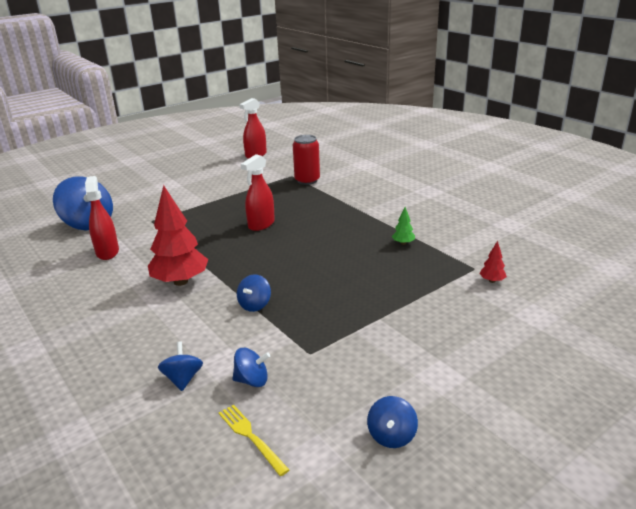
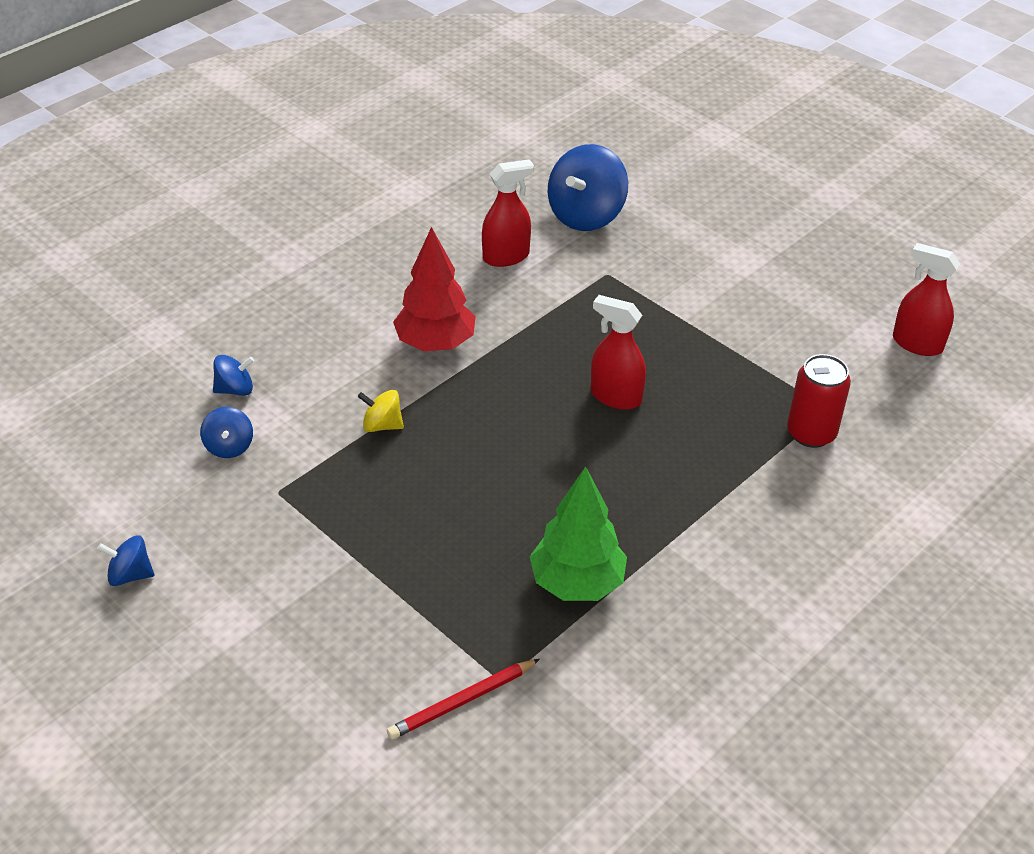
camera: 80 degrees right, 15 degrees up
(251, 437) = (141, 459): yellow fork -> none
(255, 305) = (382, 425): blue spinning top -> yellow spinning top
(403, 243) = (577, 583): green tree -> green tree, size x2.34
(492, 281) = (462, 701): red tree -> red pencil

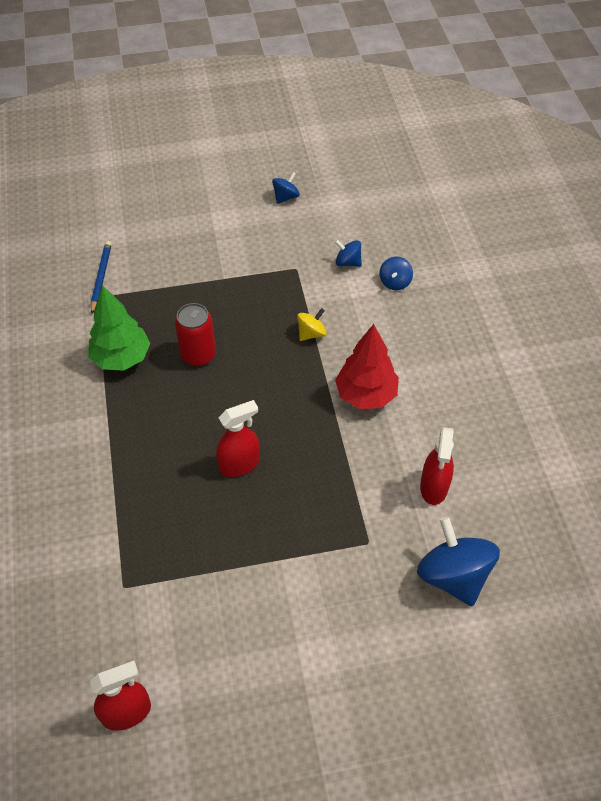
camera: 125 degrees right, 10 degrees up
(462, 701) = (101, 278): red pencil -> blue pencil
(811, 433) = (113, 557): red can -> red can (198, 354)

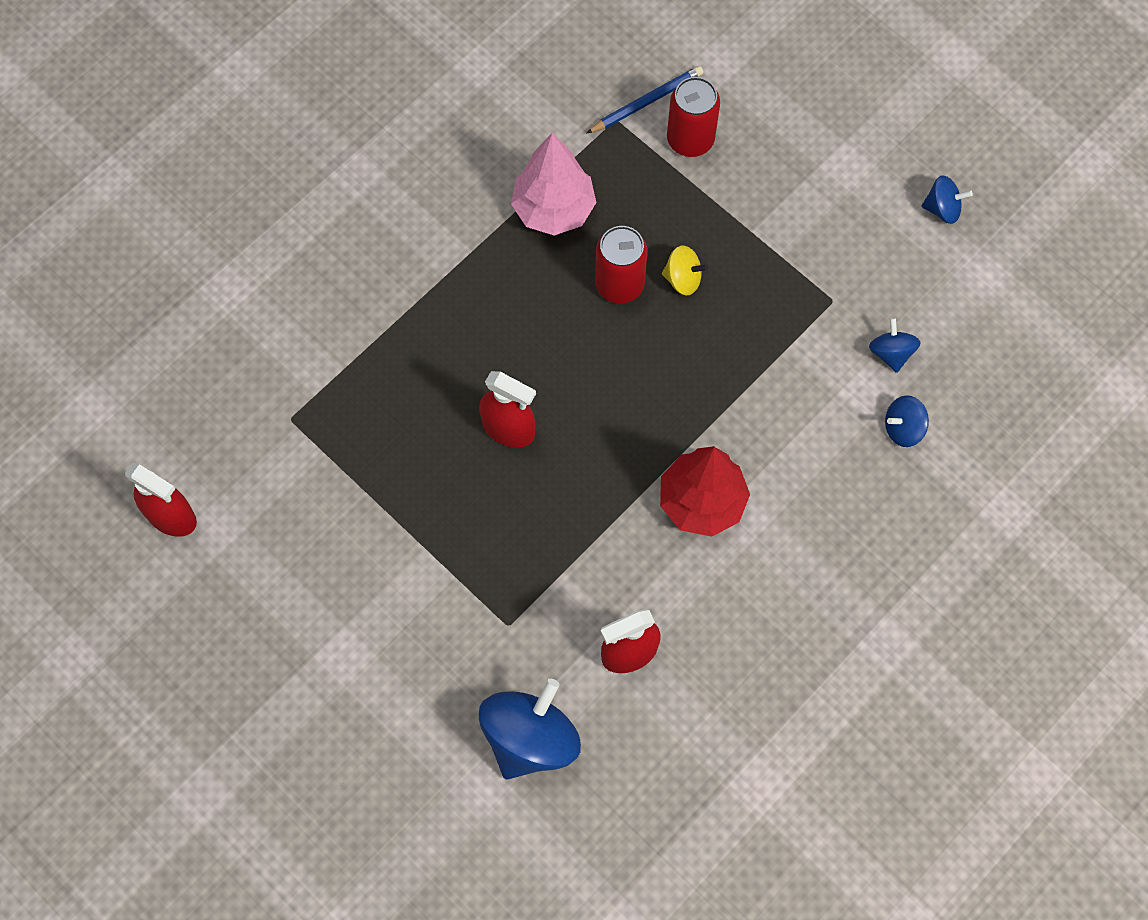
camera: 55 degrees right, 15 degrees up
(122, 358) = (554, 209): green tree -> pink tree
(143, 272) = (690, 139): none -> red can
(311, 333) = (745, 384): yellow spinning top -> yellow spinning top (683, 279)

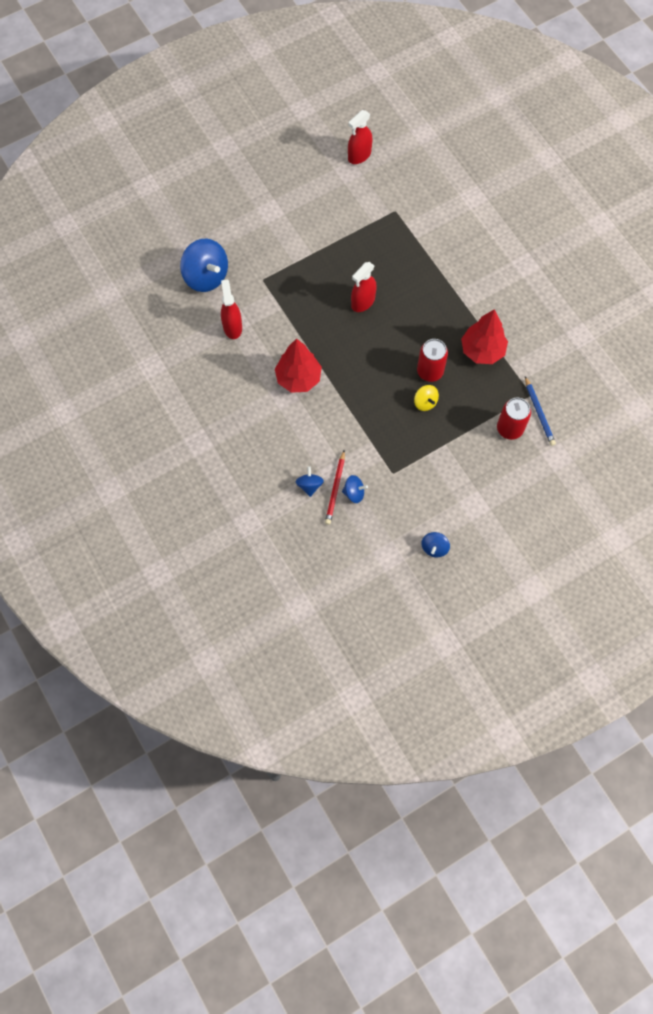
camera: 105 degrees right, 0 degrees up
(554, 209) = (482, 351): pink tree -> red tree
(683, 279) = (425, 402): yellow spinning top -> yellow spinning top turned 60 degrees counterclockwise
(894, 385) = (335, 489): none -> red pencil

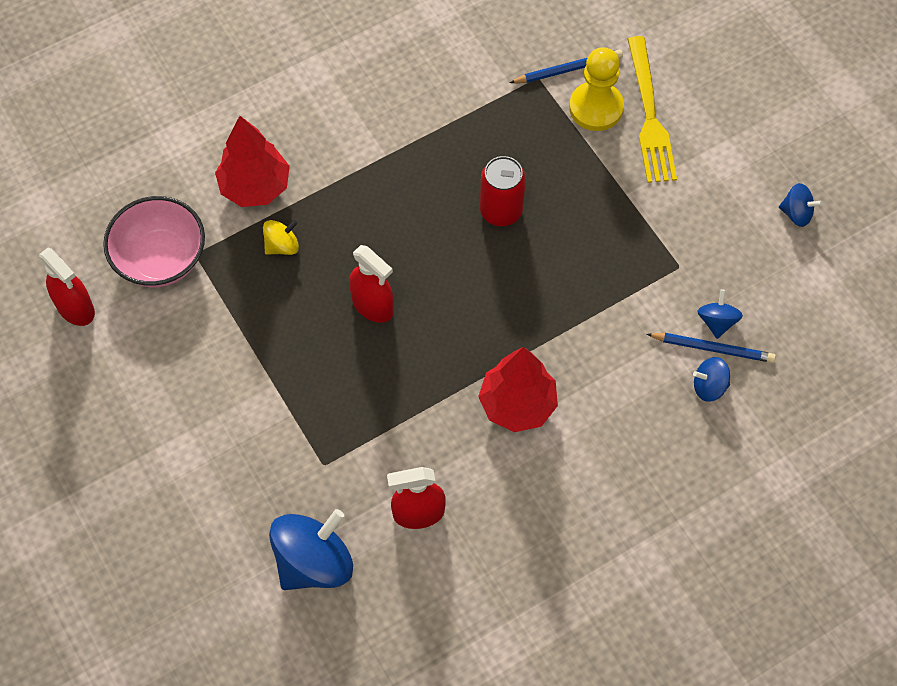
camera: 90 degrees left, 5 degrees down
(335, 489) = (712, 348): red pencil -> blue pencil
(391, 194) = (160, 259): none -> pink bowl
(425, 402) = (556, 219): yellow spinning top -> yellow spinning top (282, 246)
(482, 351) = (464, 138): red tree -> red tree (255, 187)
(506, 461) = (649, 115): none -> yellow fork
(510, 428) = (596, 108): red can -> yellow pawn

